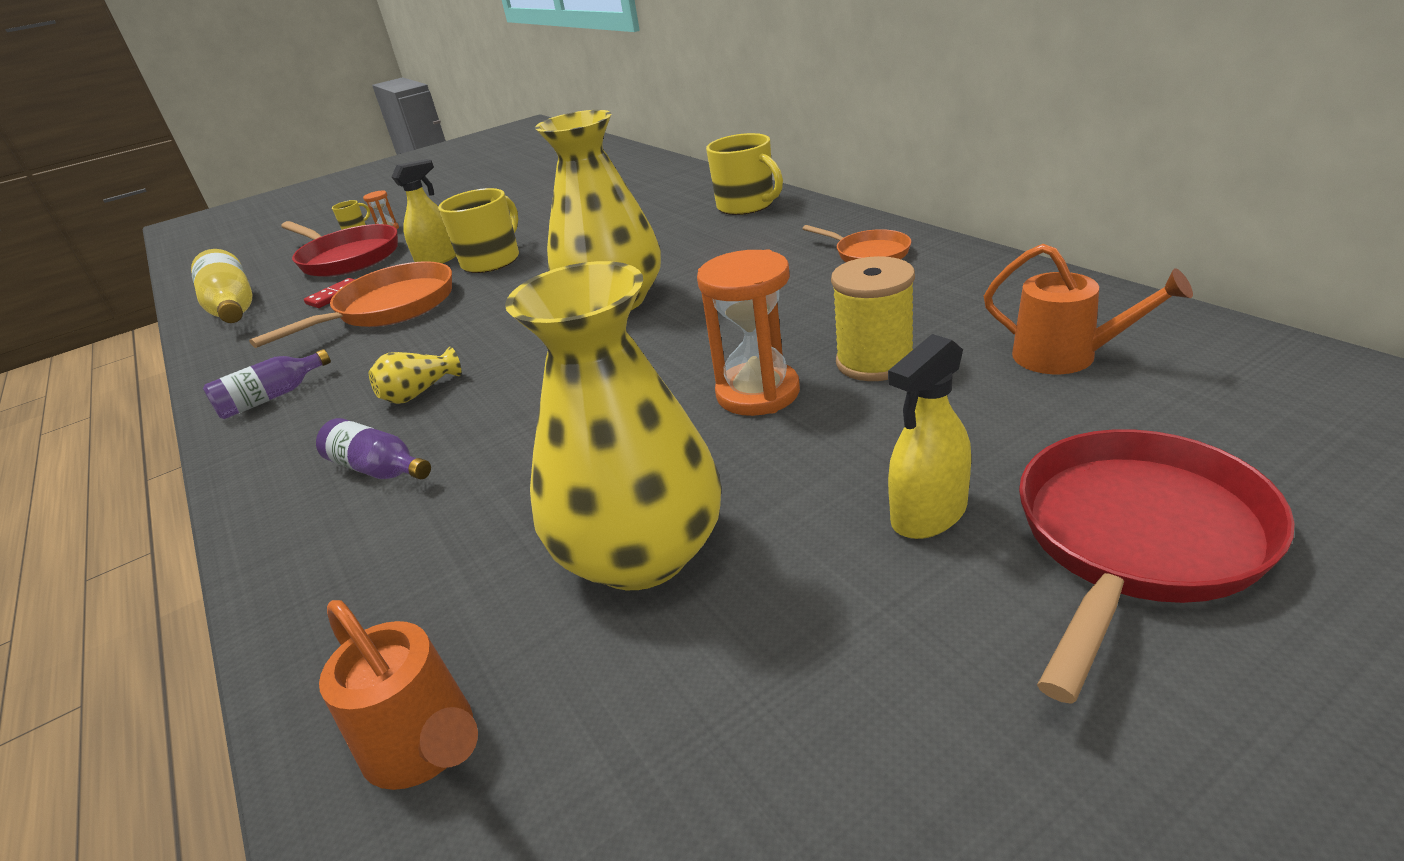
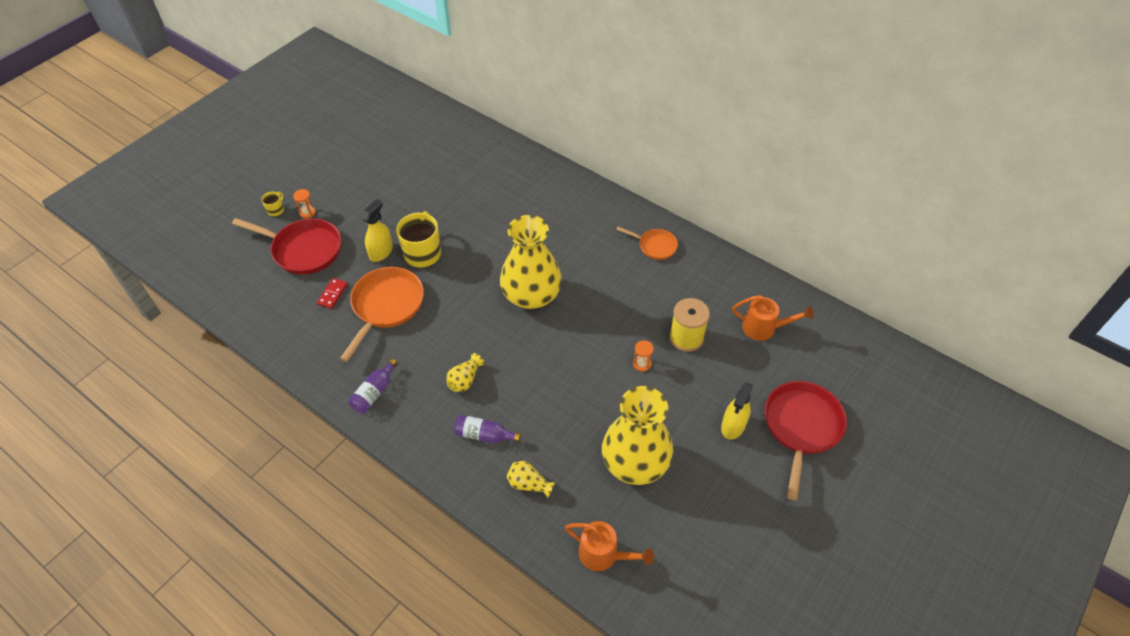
camera: 25 degrees left, 20 degrees up
(233, 308) = (261, 311): yellow bottle -> none
(385, 560) = (528, 484): none -> yellow vase
(747, 205) = (564, 191): yellow mug -> none
(758, 393) = (642, 364): orange hourglass -> orange hourglass, size x0.48

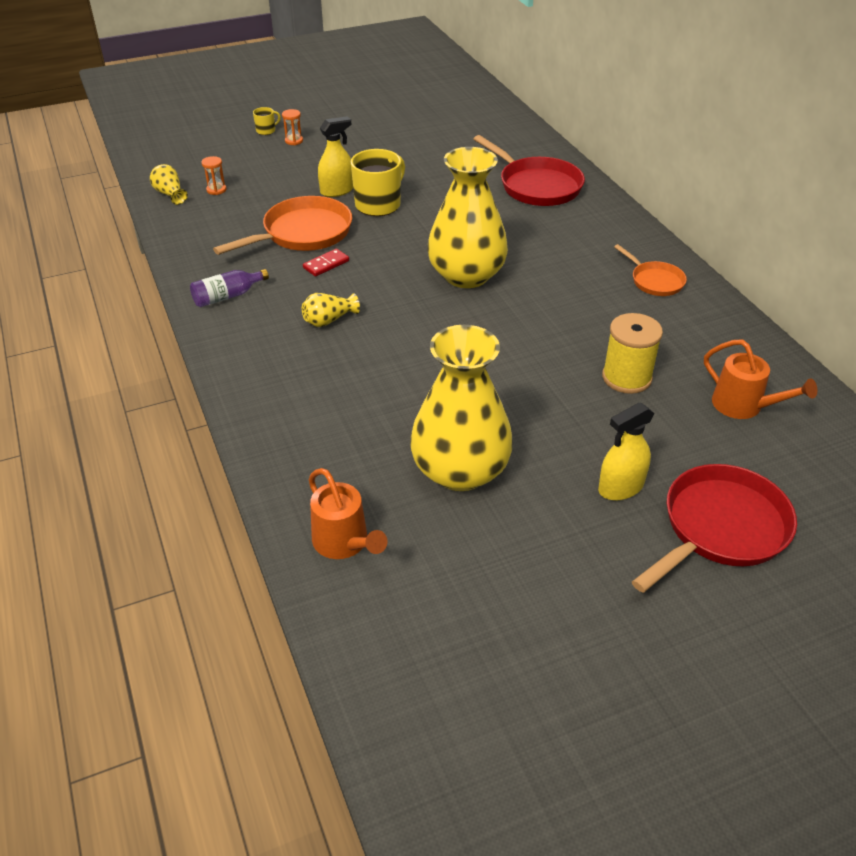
camera: 30 degrees right, 10 degrees down
(303, 250) = (264, 166): red pan -> red pan (536, 186)
(333, 294) = (260, 207): red domino -> red domino (326, 264)
(484, 435) = (307, 374): purple bottle -> none
(528, 484) = (316, 438): yellow vase -> yellow vase (170, 194)
(642, 364) = (548, 381): orange hourglass -> orange hourglass (216, 190)

